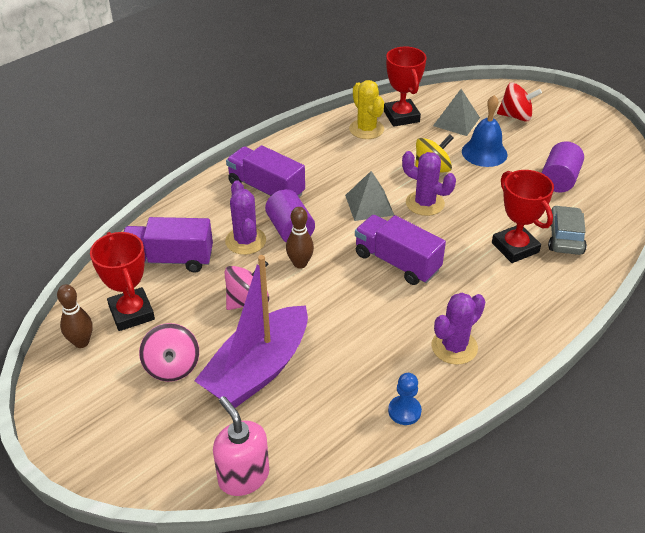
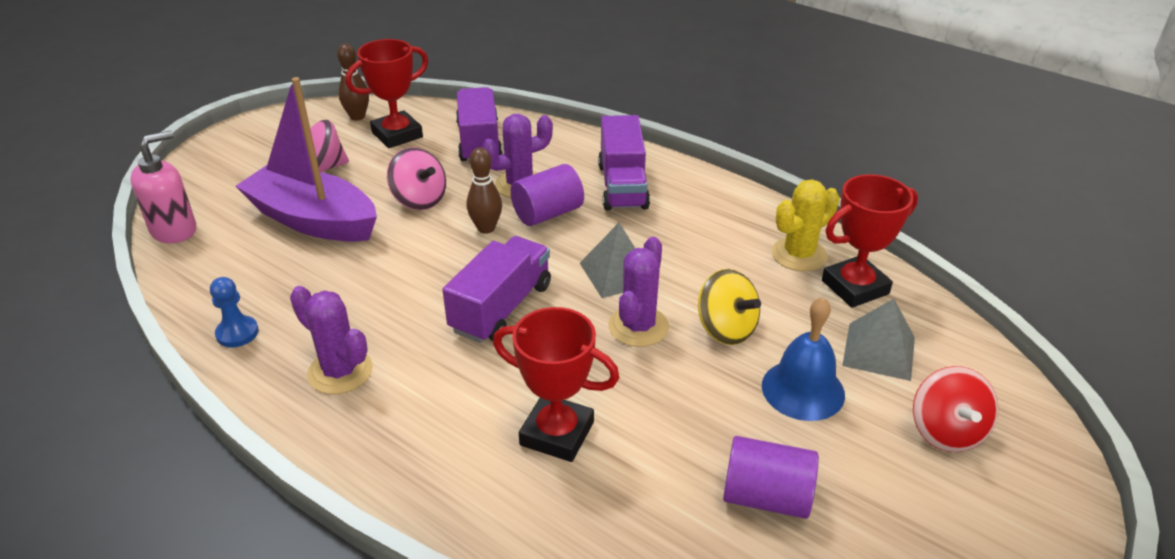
camera: 80 degrees right, 5 degrees down
(266, 189) = (622, 186): purple truck -> purple truck turned 150 degrees clockwise
(515, 247) = (557, 433): red trophy -> red trophy turned 60 degrees clockwise
(565, 237) = (597, 502): grey car -> none

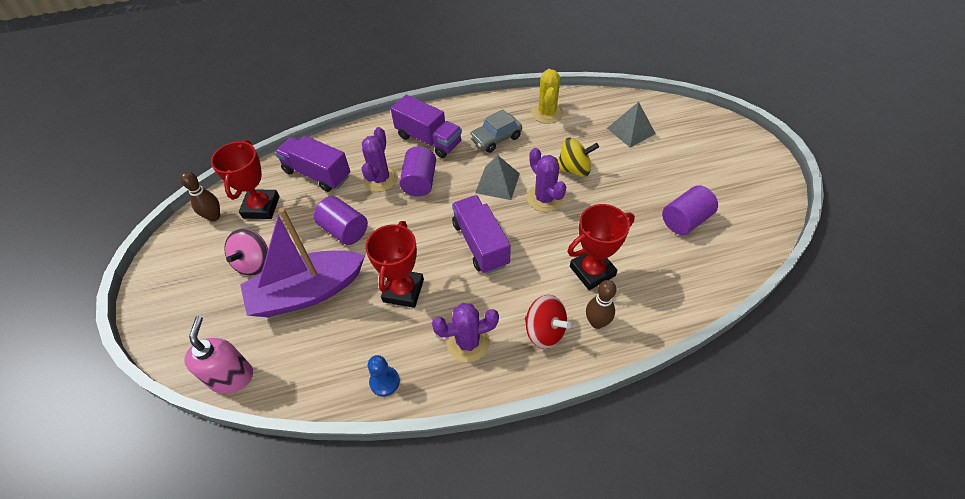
camera: 50 degrees left, 15 degrees up
(419, 200) = (344, 230): pink spinning top -> purple cylinder
(486, 228) = (405, 214): brown bowling pin -> brown bowling pin (597, 322)
(693, 234) = (496, 138): none -> grey car
(803, 390) = (634, 169): blue bell -> none
(855, 287) = (585, 111): red trophy -> red trophy (403, 291)
(946, 432) = (690, 143): red spinning top -> red spinning top (545, 331)

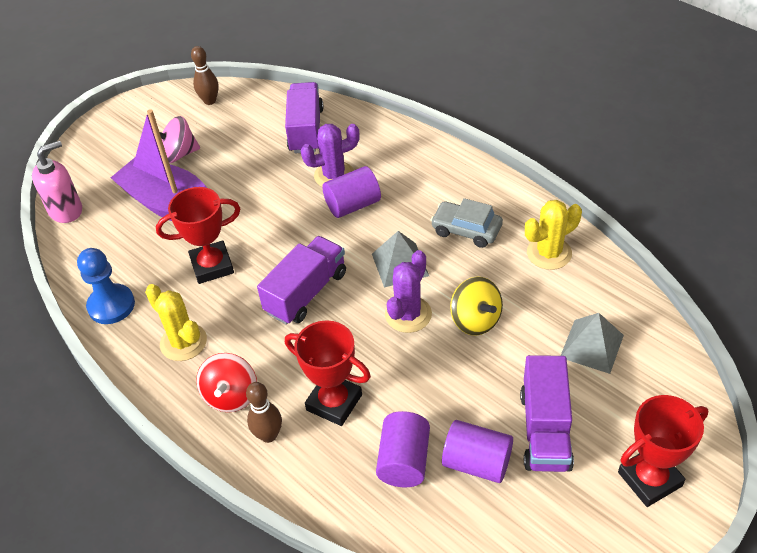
camera: 60 degrees right, 5 degrees down
(261, 207) = (240, 121): red trophy -> red trophy (650, 479)
(344, 230) = (253, 188): purple cylinder -> purple cylinder (404, 461)
(384, 382) = (111, 305): blue pawn -> blue pawn, size x1.54
(428, 140) = (417, 179): purple truck -> purple truck (545, 430)
(468, 342) = (183, 342): purple cactus -> yellow cactus

